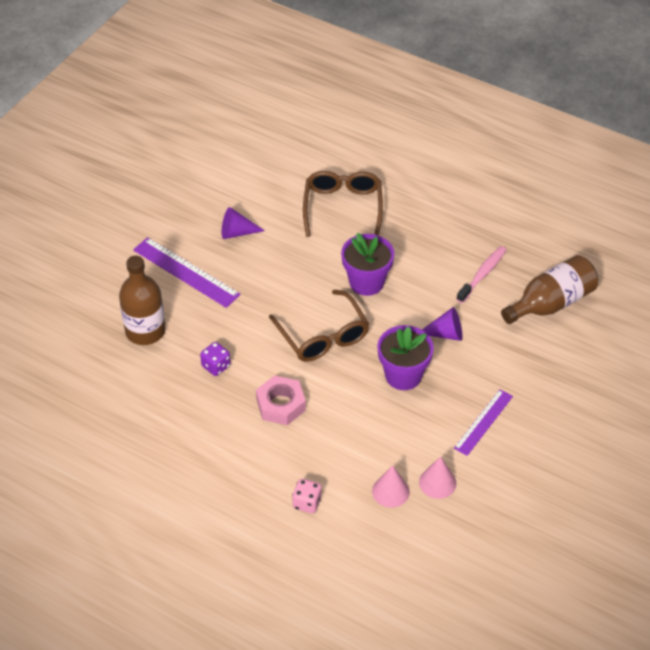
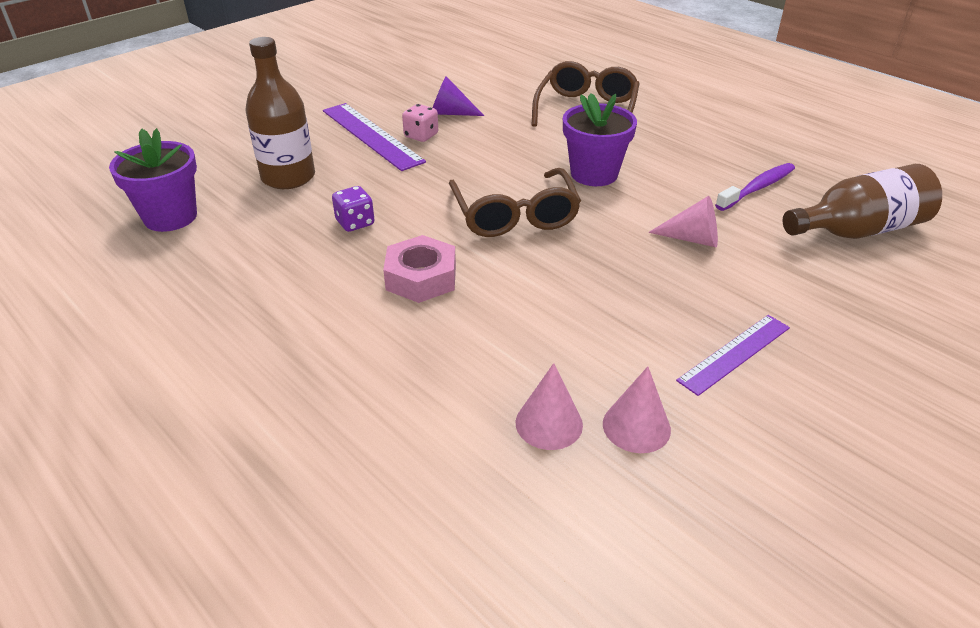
camera: 15 degrees right, 10 degrees down
(307, 503) = (399, 412): pink dice -> pink dice (421, 136)
(403, 375) = (616, 274): purple flower pot -> purple flower pot (170, 217)
(445, 334) = (692, 239): purple cone -> pink cone
(482, 274) = (757, 188): pink toothbrush -> purple toothbrush

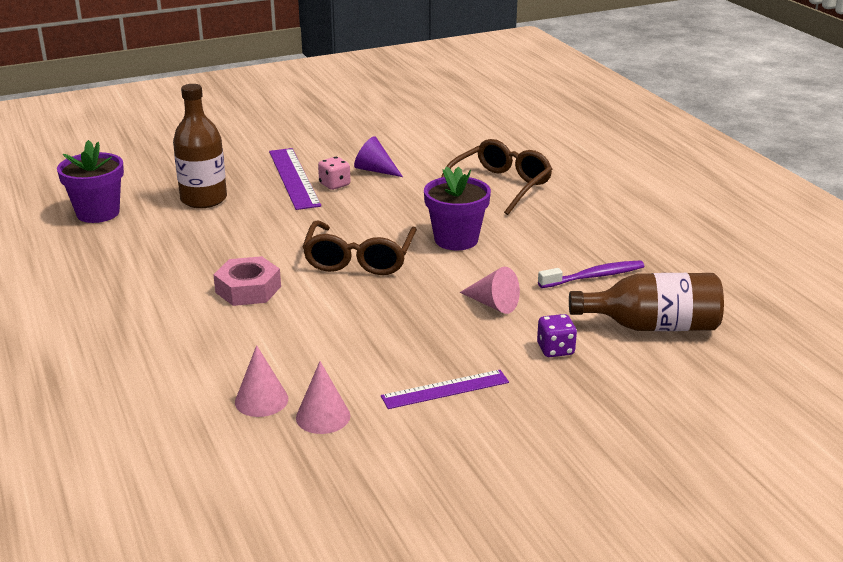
camera: 20 degrees right, 10 degrees down
(355, 223) = (229, 242): purple dice -> purple dice (555, 349)

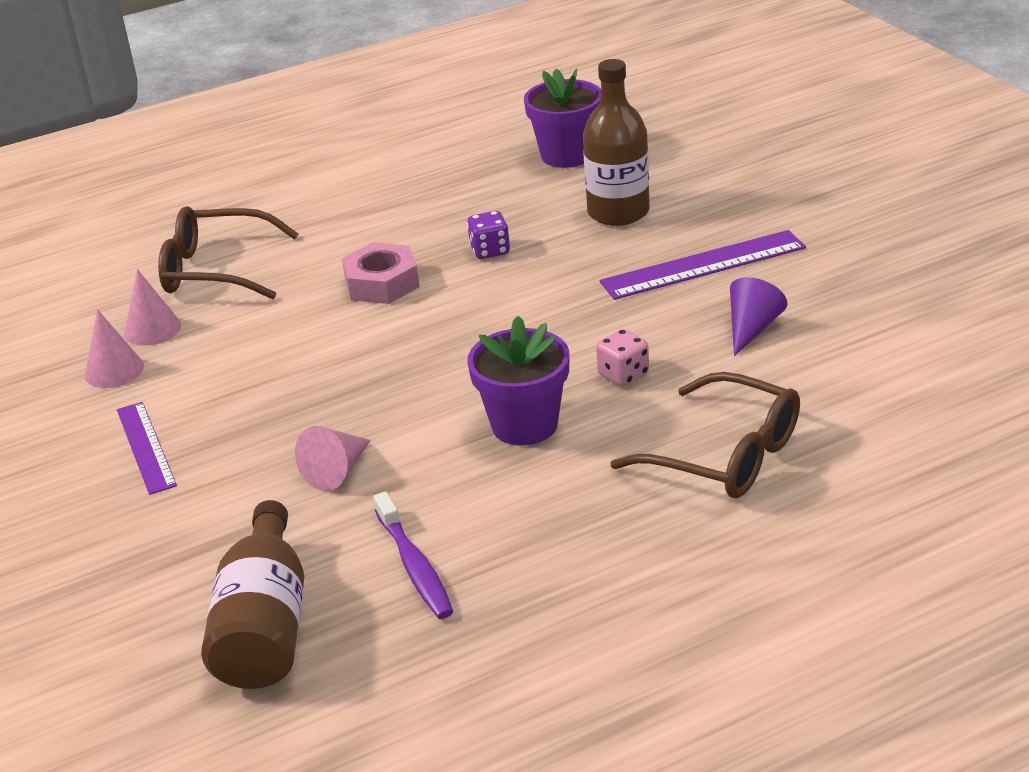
camera: 90 degrees right, 5 degrees up
(334, 185) = (689, 300): pink dice -> pink dice (623, 374)
(359, 259) = (460, 350): brown glasses -> brown glasses (216, 270)
(555, 349) = (216, 531): purple dice -> purple dice (490, 251)

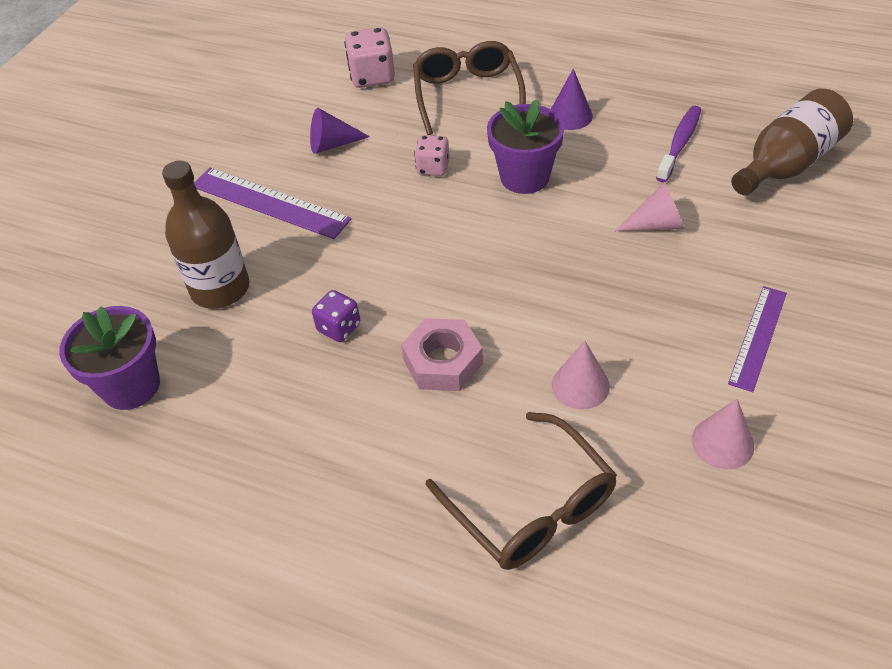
camera: 130 degrees left, 15 degrees up
(152, 329) = (652, 470): pink cone -> pink cone (580, 385)
(579, 512) = (570, 116): none -> purple cone
(858, 401) = (372, 77): none -> pink dice

